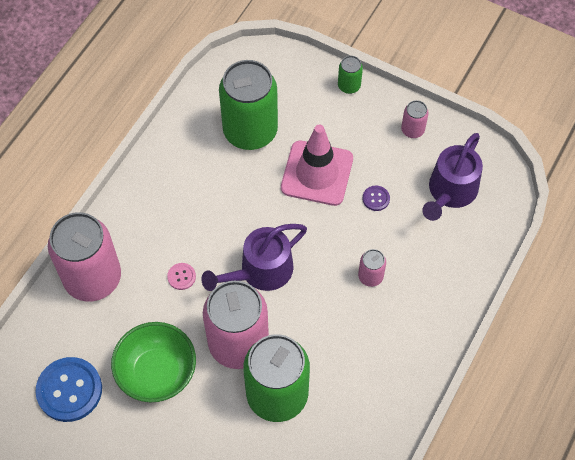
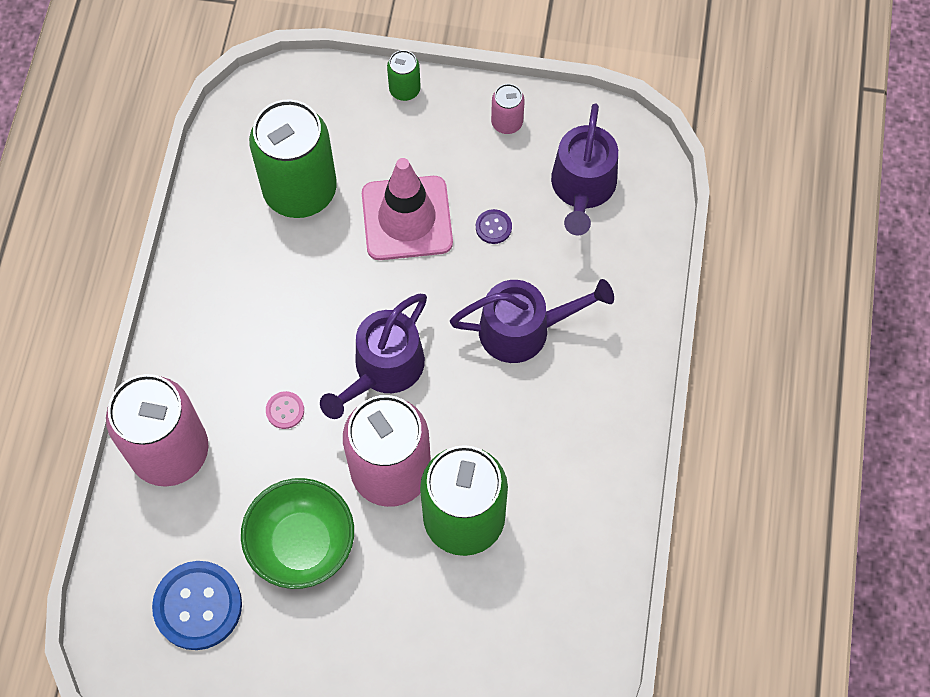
camera: 20 degrees left, 5 degrees up
(370, 276) = (523, 329): pink can -> purple watering can

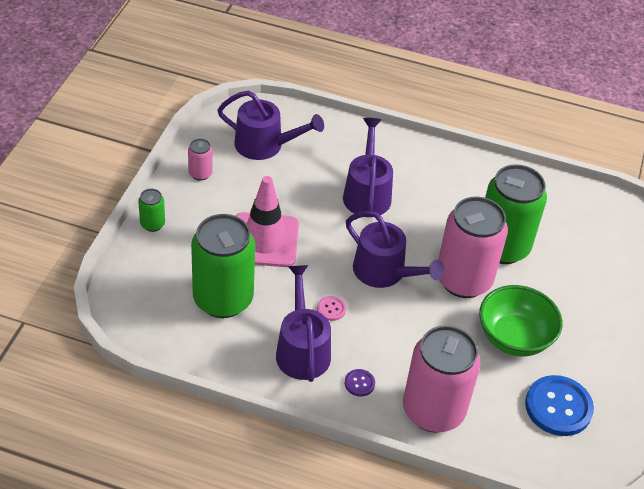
camera: 85 degrees left, 20 degrees down
(238, 290) = (302, 349): none -> purple watering can
(285, 410) = (408, 334): pink button -> pink button (331, 309)
(493, 227) = (284, 195): purple button -> purple button (359, 383)

